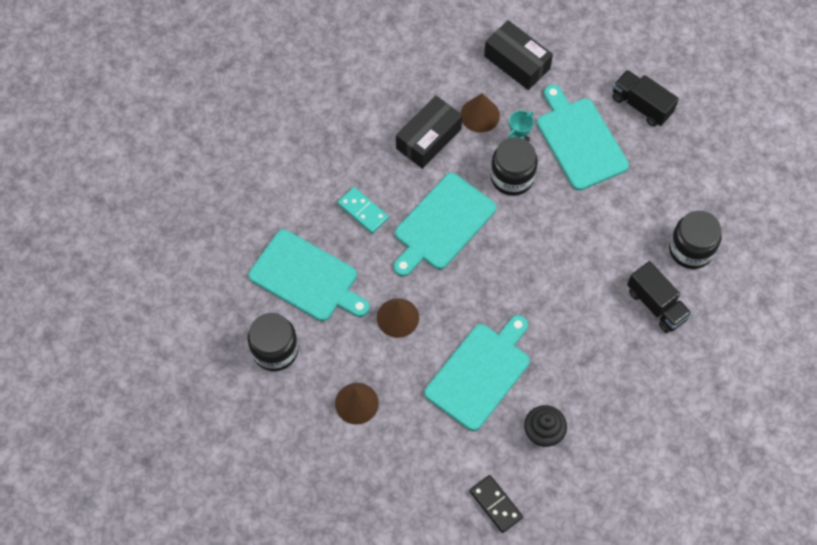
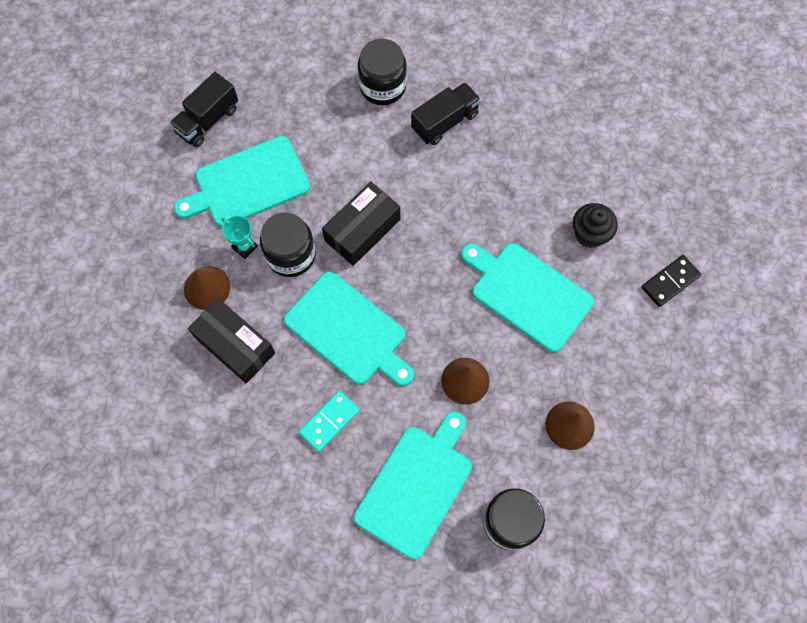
camera: 90 degrees left, 5 degrees up
(517, 62) = (139, 245): black box -> black box (362, 230)

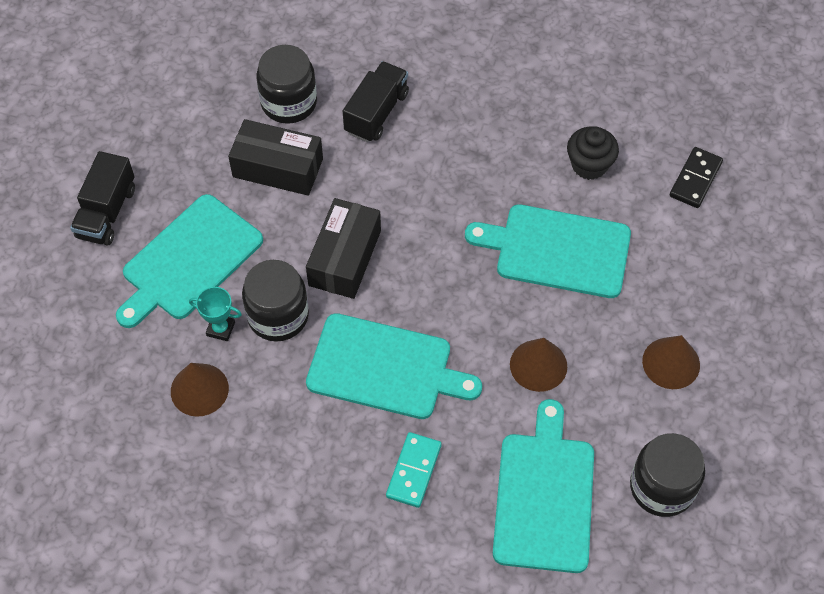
camera: 25 degrees left, 10 degrees down
(235, 345) = (264, 437): black box -> black box (278, 168)

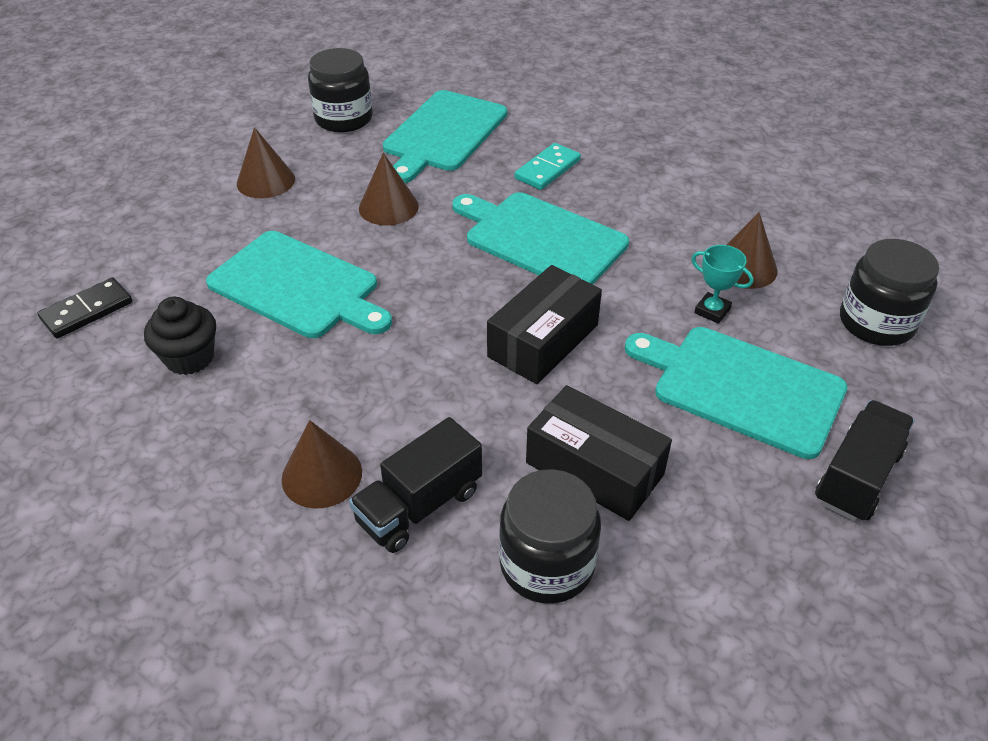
camera: 160 degrees left, 15 degrees down
(189, 260) = (742, 388): turquoise cutting board -> turquoise cutting board turned 120 degrees counterclockwise
(278, 316) = (642, 307): black jar -> black jar (876, 322)
(445, 113) = (322, 475): none -> brown cone

